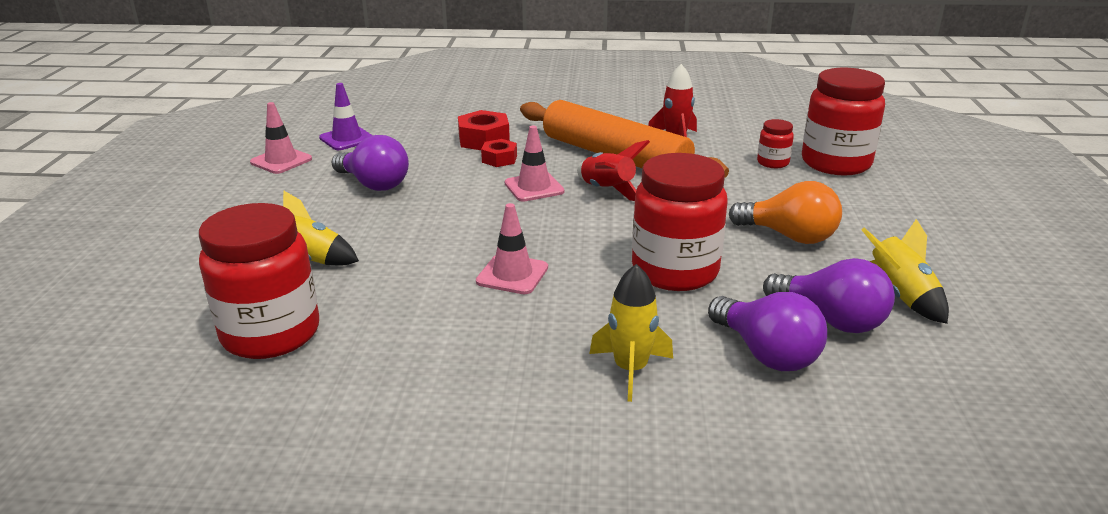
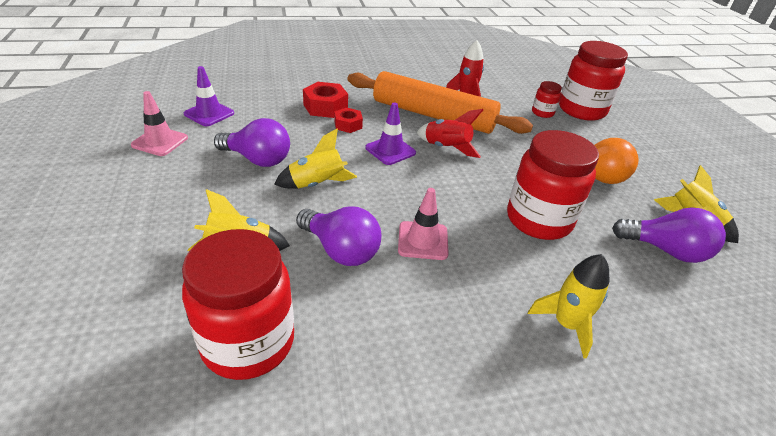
camera: 20 degrees left, 10 degrees up
(425, 212) = (317, 184): none -> yellow rocket
(534, 187) = (390, 150): pink traffic cone -> purple traffic cone
(766, 353) = (646, 290): purple light bulb -> purple light bulb (341, 250)

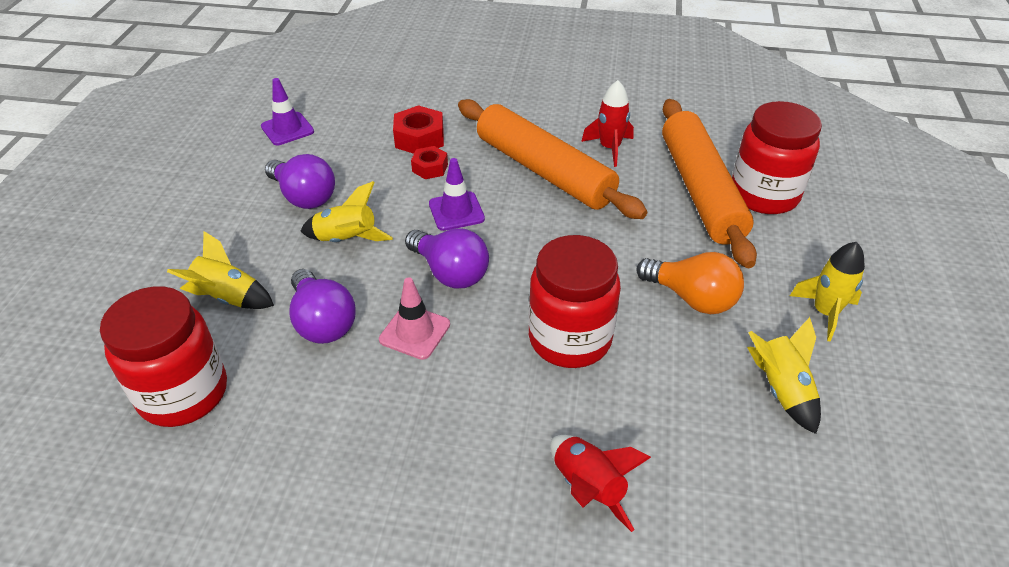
camera: 25 degrees right, 5 degrees up
(160, 141) = (221, 157): pink traffic cone -> none
(446, 148) = (527, 220): red rocket -> red rocket (588, 488)
(542, 113) = (700, 190): red jar -> orange rolling pin
(566, 324) = (501, 467): yellow rocket -> yellow rocket (825, 313)
(665, 250) = (705, 417): purple light bulb -> purple light bulb (450, 272)

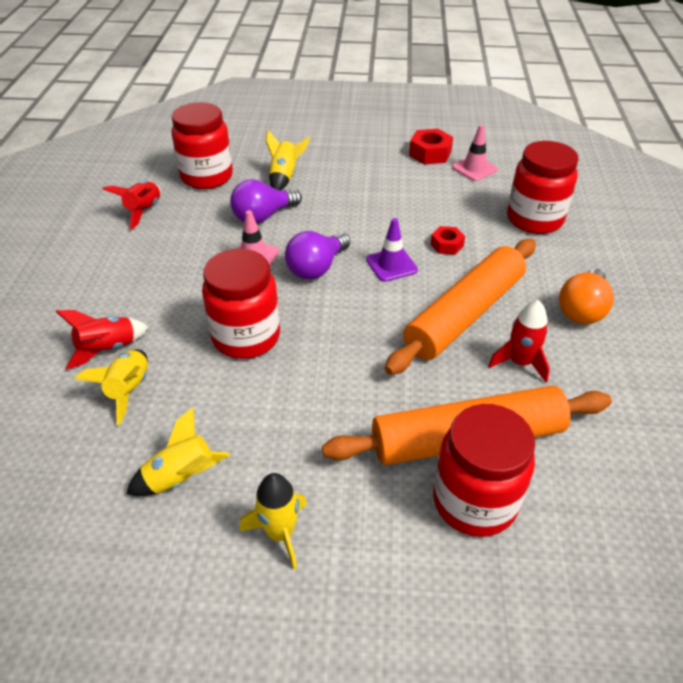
camera: 85 degrees right, 0 degrees up
(254, 478) = (143, 211): none -> red rocket
(287, 129) = (474, 168): purple traffic cone -> pink traffic cone
(304, 197) = (392, 189): purple light bulb -> none
(347, 240) = (347, 215): yellow rocket -> yellow rocket (129, 390)
(401, 105) = (534, 219): none -> red jar
(419, 138) = (487, 235): red nut -> red nut (430, 153)
(692, 298) = (296, 419): orange light bulb -> orange light bulb (582, 310)

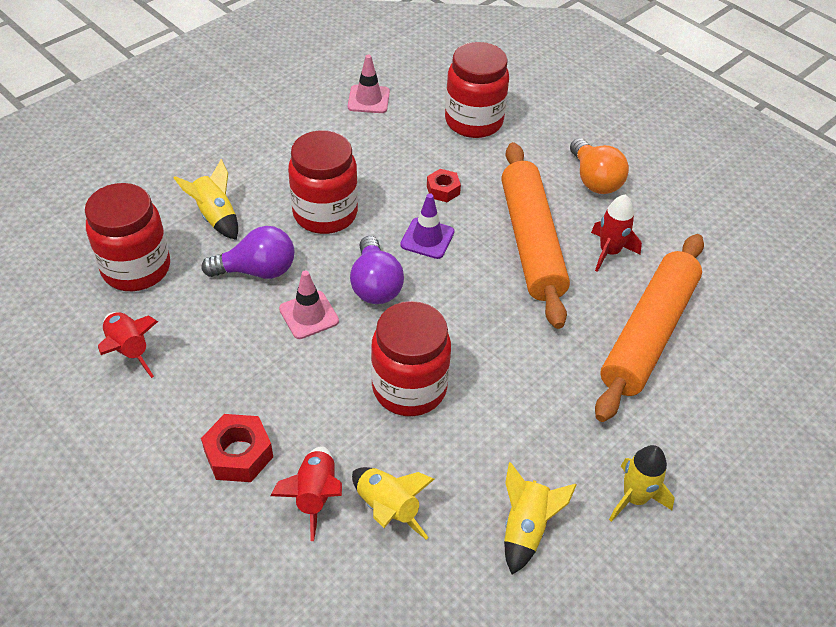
camera: 50 degrees left, 5 degrees up
(263, 216) = (257, 270): purple light bulb -> purple light bulb turned 105 degrees counterclockwise
(430, 153) = (312, 106): red nut -> red nut (239, 454)
(474, 501) = (702, 371): red jar -> red jar (325, 213)

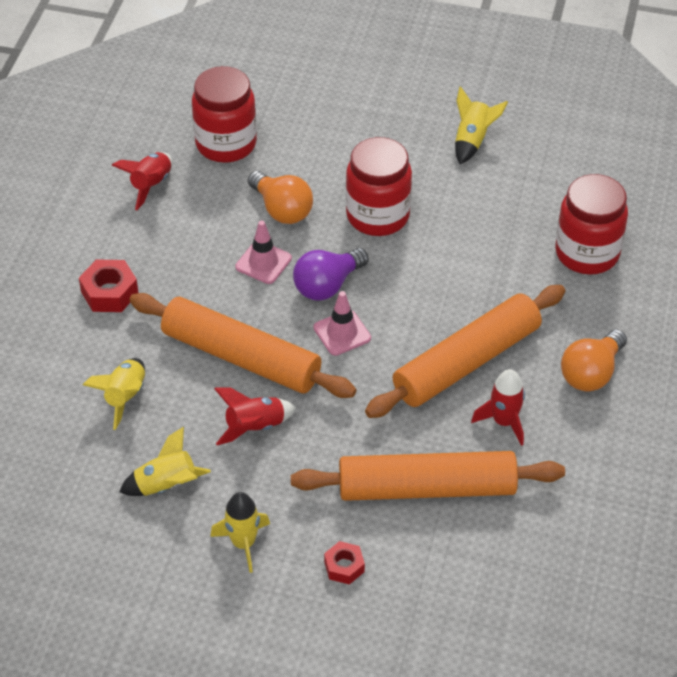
camera: 60 degrees right, 0 degrees up
(215, 216) = (316, 155): yellow rocket -> yellow rocket (472, 140)
(257, 270) = (282, 209): purple light bulb -> orange light bulb
(315, 495) = (107, 351): red rocket -> red rocket (254, 427)
(368, 99) = (544, 170): pink traffic cone -> pink traffic cone (342, 333)
(409, 388) = (241, 357): red jar -> orange rolling pin
(427, 238) = (408, 292): purple traffic cone -> none
(443, 190) = (475, 275): red nut -> red nut (344, 566)

